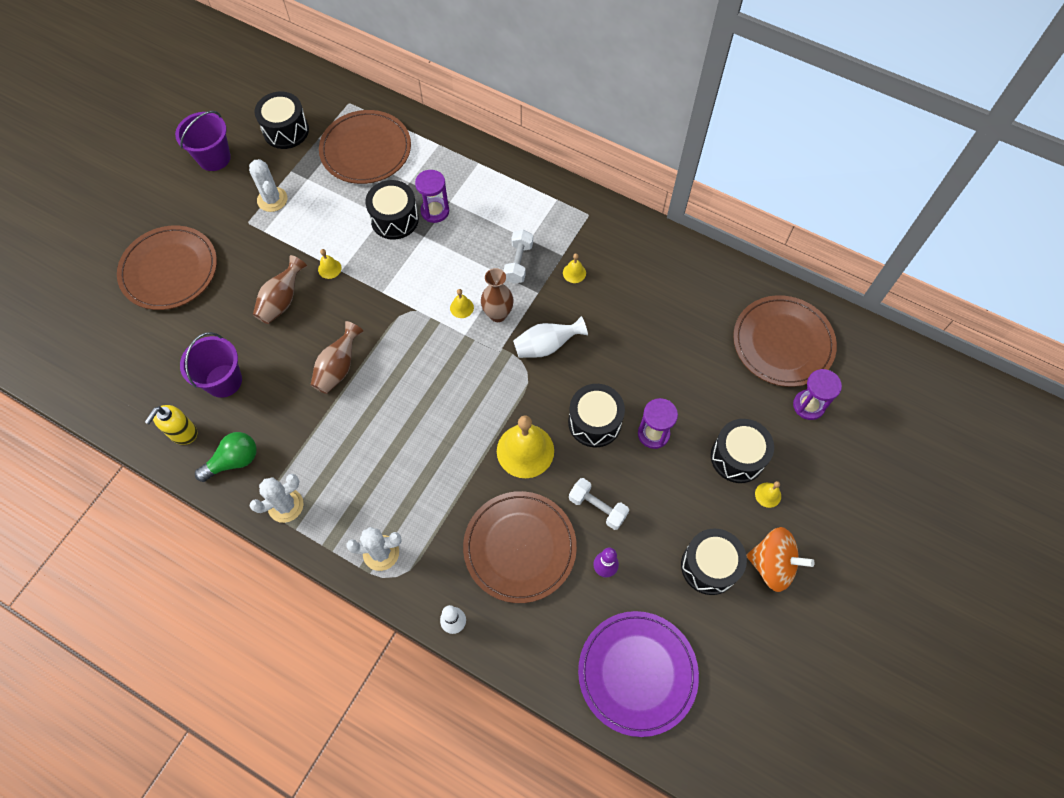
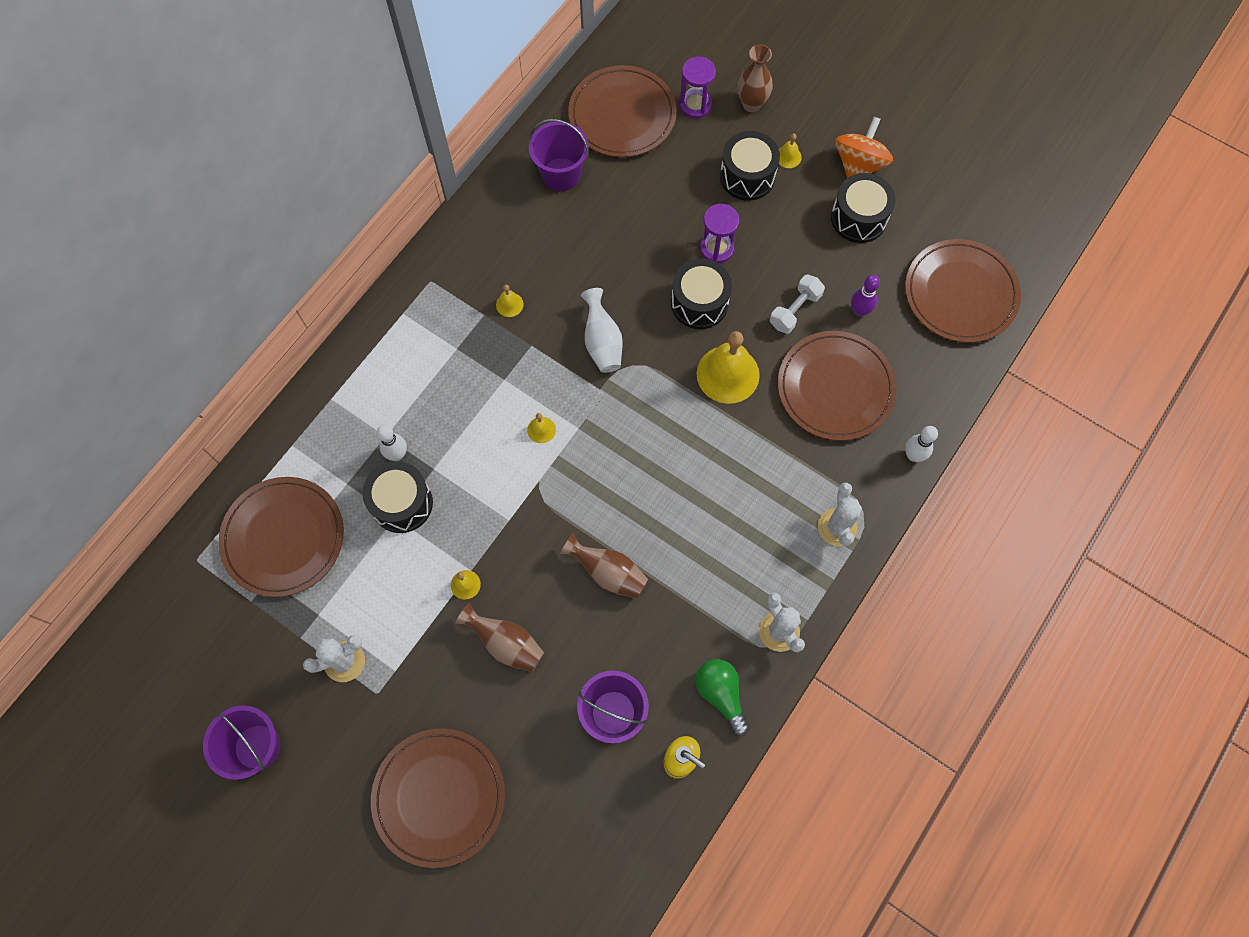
camera: 85 degrees left, 5 degrees up
(286, 130) = (228, 646): black drum -> none
(435, 211) = (397, 454): purple hourglass -> white bowling pin
(498, 314) = (555, 390): brown vase -> brown vase (751, 104)
(518, 263) = (487, 363): white dumbbell -> none
(637, 673) = (960, 293): purple plate -> brown plate
(709, 299) = (561, 174): none -> purple bucket

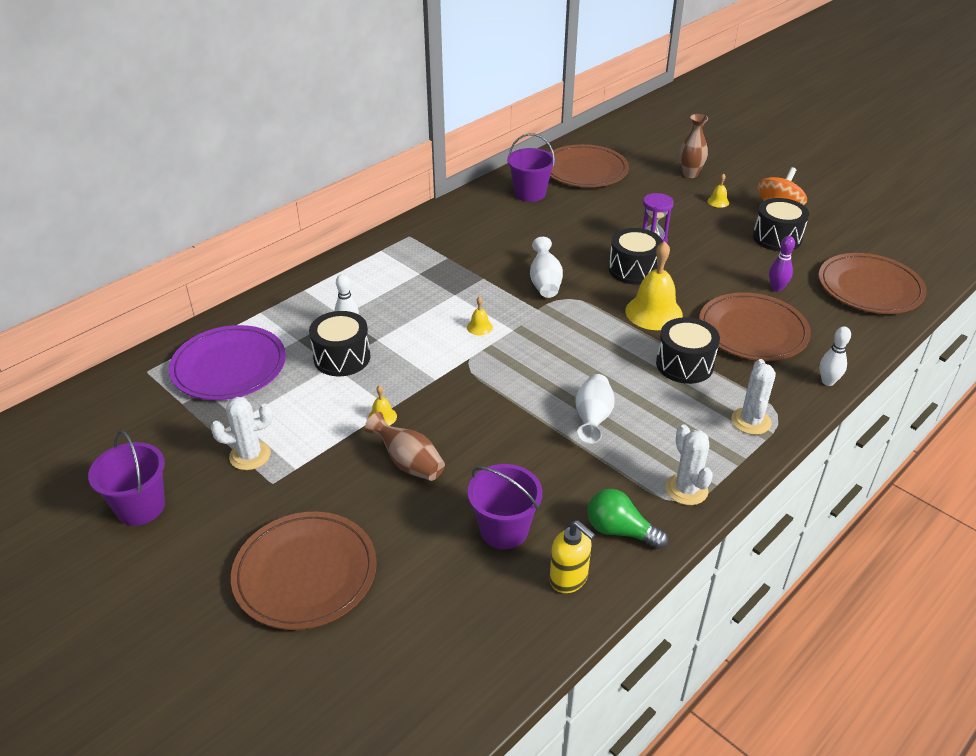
camera: 10 degrees right, 30 degrees down
(283, 538) = (229, 367): brown plate -> purple plate
(509, 304) = (470, 254): yellow bell -> none
(608, 573) = (520, 425): brown vase -> none
(679, 551) = (592, 419): none -> white vase
(695, 105) = (644, 171): purple hourglass -> none
(721, 694) = (620, 531): green light bulb -> green light bulb turned 45 degrees counterclockwise
(747, 176) = (683, 208): black drum -> black drum (684, 364)
(795, 310) = (718, 282): white dumbbell -> none

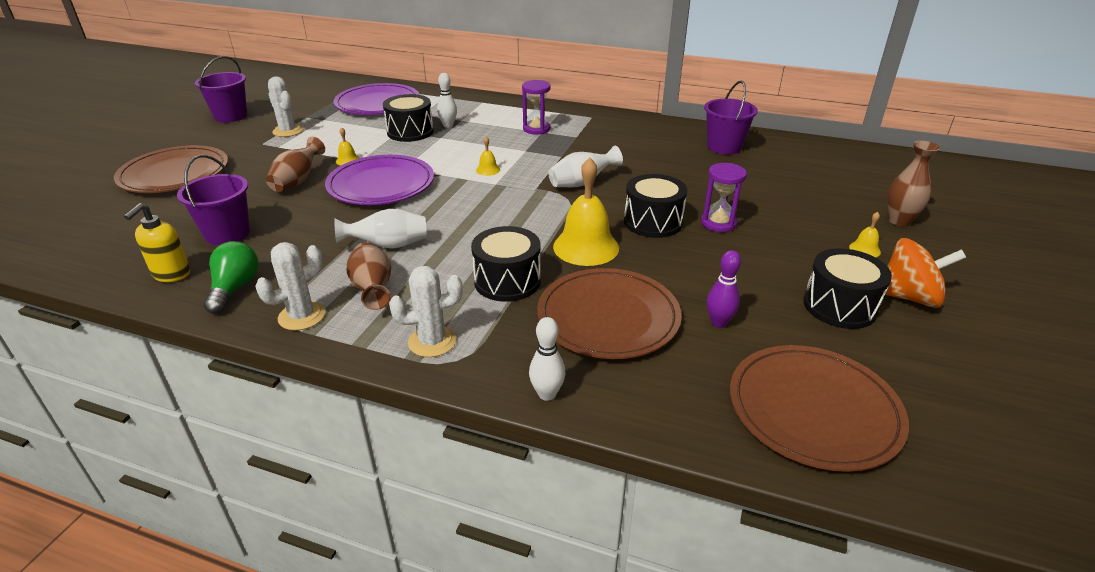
camera: 65 degrees right, 5 degrees down
(409, 275) = (536, 129): none -> purple hourglass
(462, 402) = (381, 184): none -> purple plate
(585, 170) = (808, 163): brown plate -> none
(663, 440) = (373, 289): none -> brown vase

